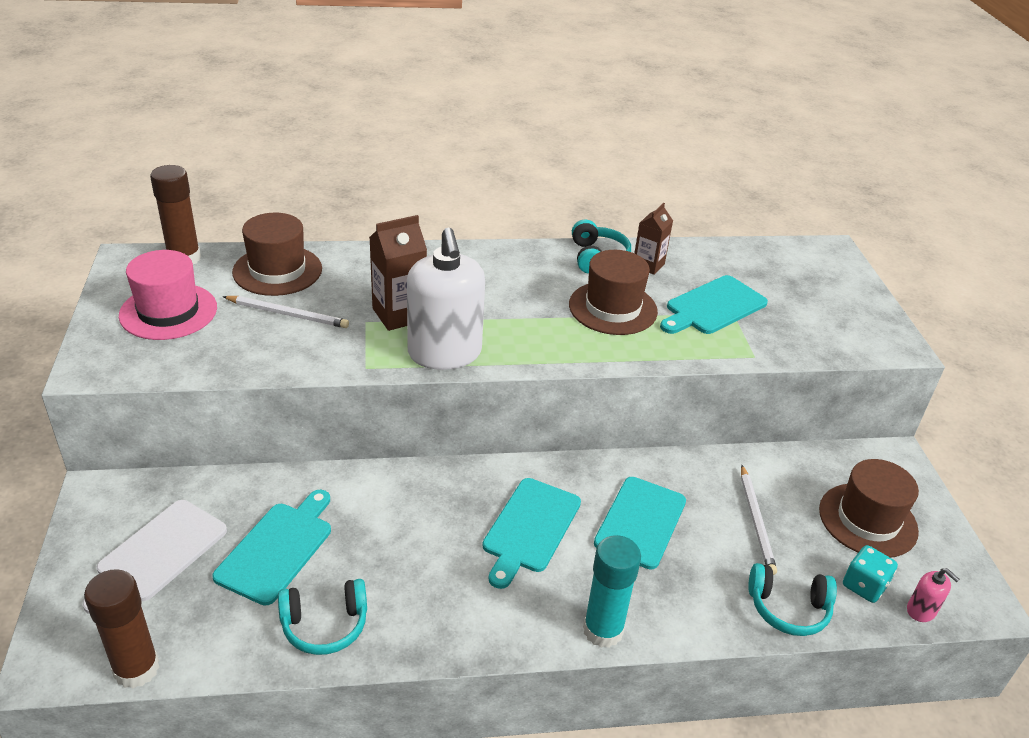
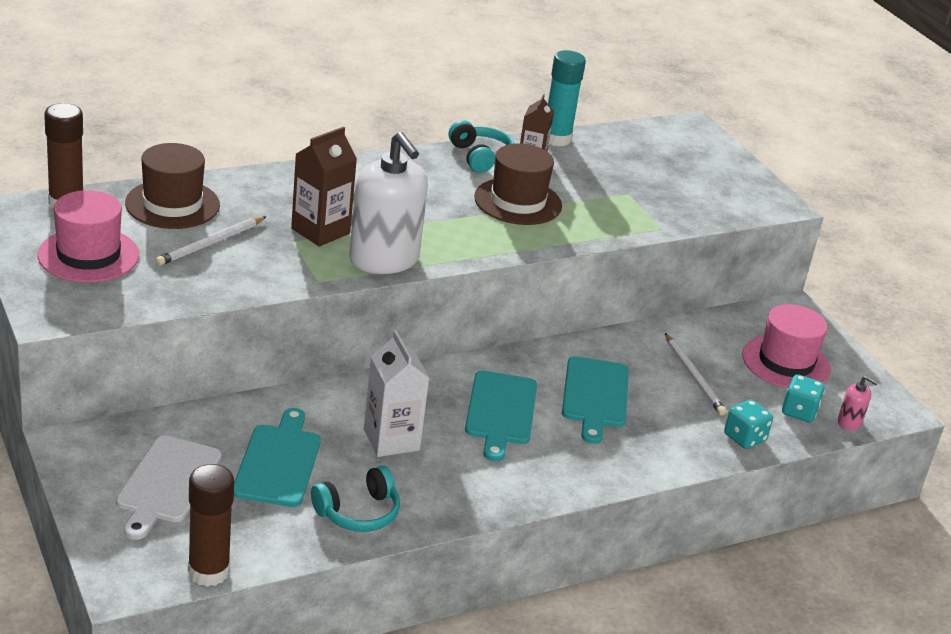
camera: 20 degrees left, 5 degrees down
(287, 314) = (211, 243): white pencil -> white pencil turned 135 degrees clockwise
(402, 542) = (391, 440): none -> white carton
(603, 630) = (600, 477): turquoise glue stick -> turquoise glue stick (556, 139)
(713, 307) = (608, 190): turquoise cutting board -> none
(788, 608) = (744, 438): turquoise headphones -> turquoise dice
(867, 520) = (786, 362): brown hat -> pink hat

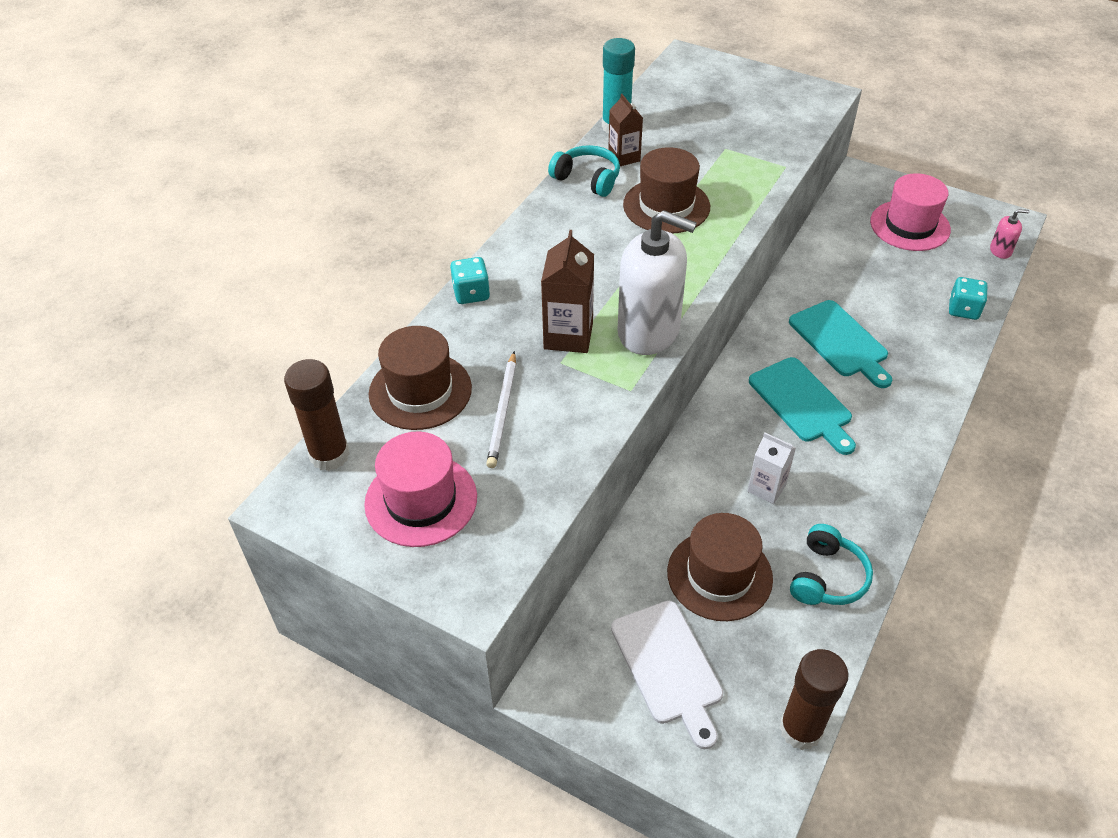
camera: 30 degrees left, 15 degrees up
(278, 462) = (719, 575): turquoise cutting board -> brown hat
(391, 440) = (766, 488): white carton -> white carton, size x0.66
(693, 376) = (875, 278): white pencil -> none
(799, 412) = (965, 263): turquoise dice -> turquoise dice (471, 293)

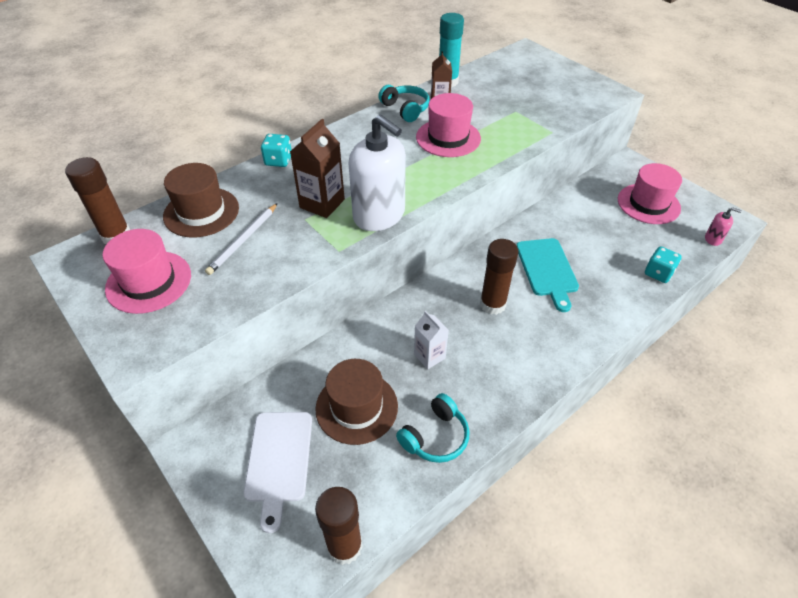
camera: 20 degrees right, 0 degrees up
(666, 206) = (448, 138): brown hat -> pink hat
(802, 403) = (492, 304): turquoise cutting board -> brown glue stick

